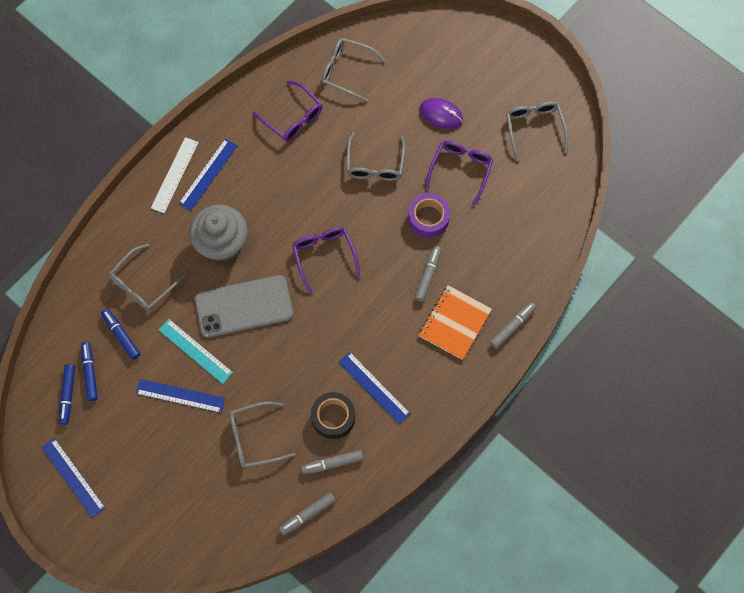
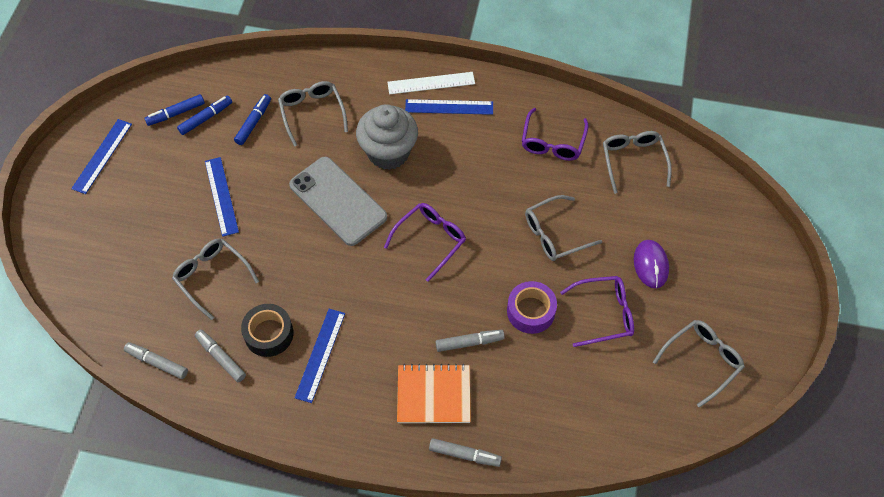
camera: 60 degrees right, 10 degrees down
(143, 283) = (312, 113): grey glasses -> grey glasses turned 60 degrees clockwise
(195, 351) = (271, 185): turquoise ruler -> none

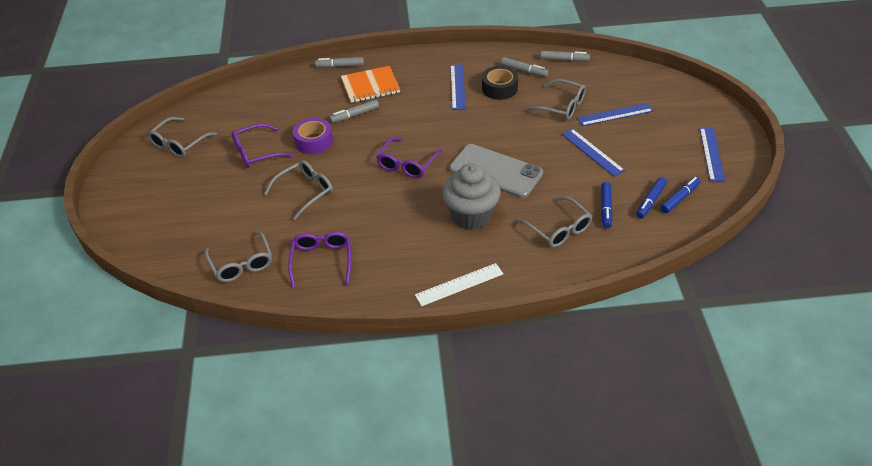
camera: 165 degrees right, 15 degrees down
(449, 107) = (432, 267): blue ruler -> blue ruler (615, 114)
(650, 265) = (221, 190): purple mouse -> none

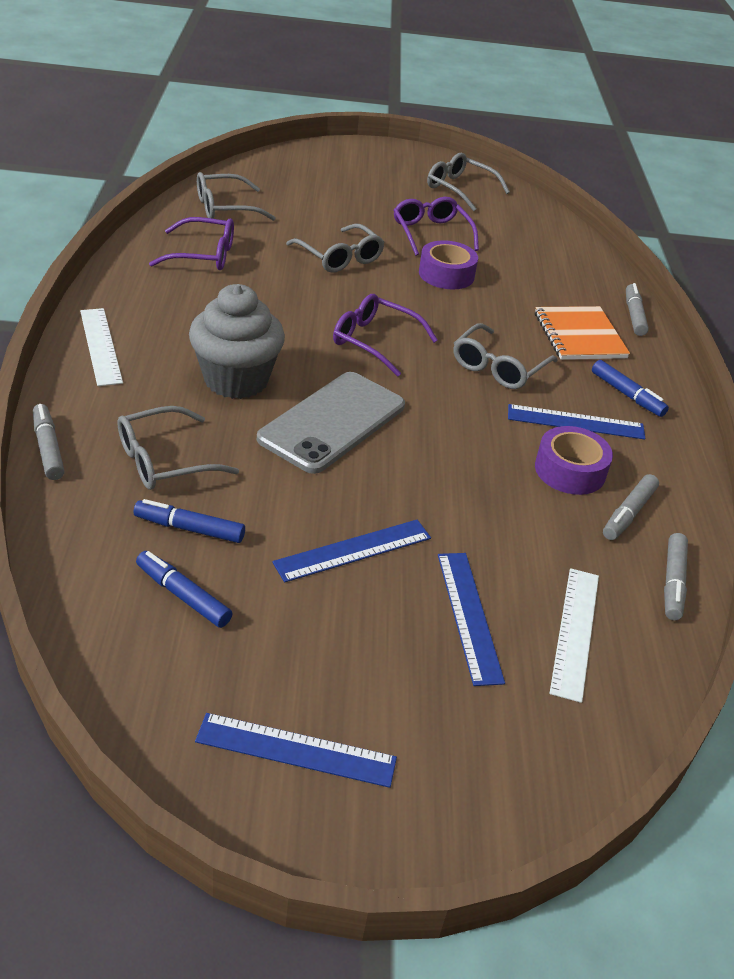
camera: 90 degrees right, 5 degrees down
(355, 115) = (503, 313): grey marker -> grey marker (48, 448)
(499, 88) = (570, 470): black tape -> purple tape
(561, 106) = (507, 540): grey glasses -> grey glasses (499, 367)
(608, 86) = (575, 632): none -> white ruler
(679, 198) = (173, 643): blue marker -> blue marker (627, 394)

